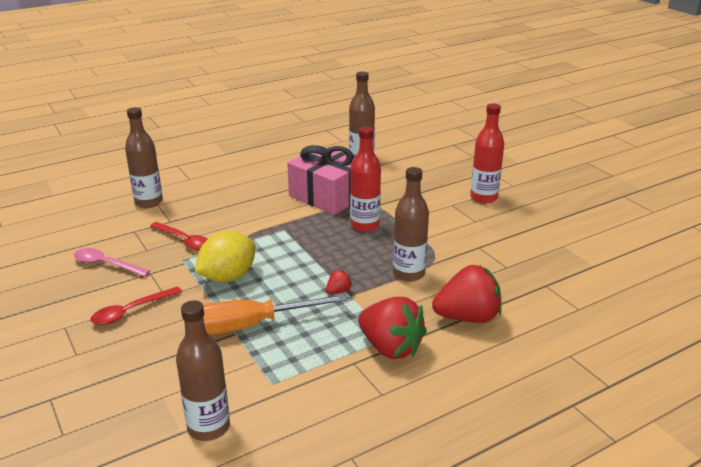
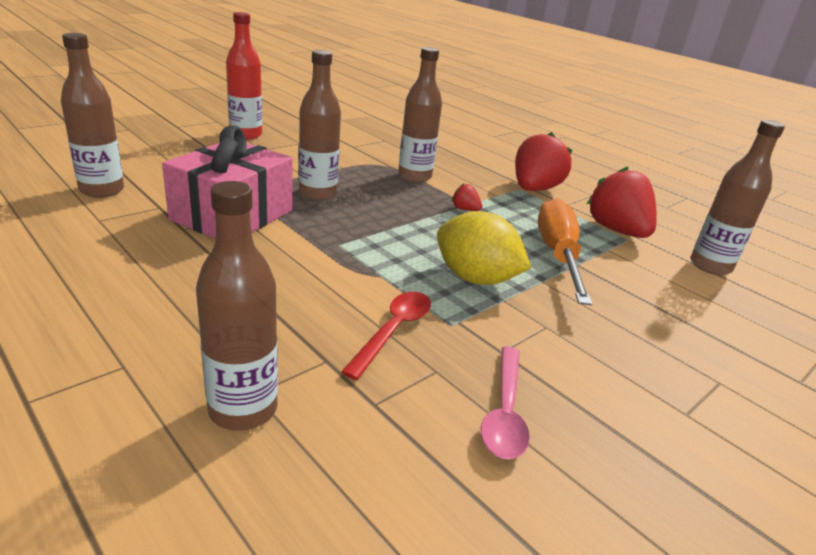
camera: 105 degrees left, 0 degrees up
(131, 311) = (601, 350): red spoon -> none
(251, 326) = (557, 255): orange screwdriver -> orange screwdriver turned 150 degrees counterclockwise
(365, 225) = (317, 193): red bottle -> brown bottle
(467, 317) = (470, 159): red strawberry -> red strawberry (617, 230)

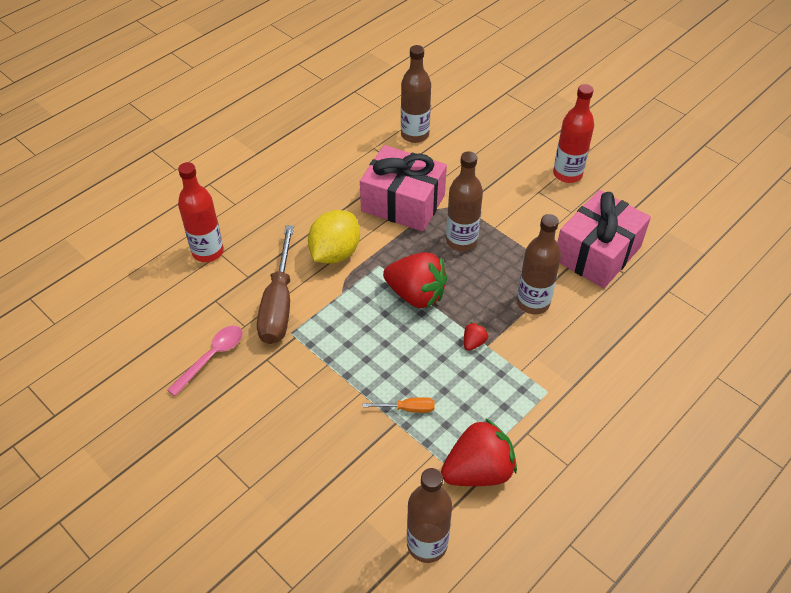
camera: 90 degrees right, 20 degrees up
(243, 409) = (208, 252): brown bottle -> red bottle
(359, 144) = (597, 253): none -> pink gift
(393, 331) = (279, 303): red spoon -> brown screwdriver
(475, 278) = (352, 347): yellow lemon -> yellow lemon (335, 253)
(504, 412) = (212, 357): pink spoon -> pink spoon turned 120 degrees clockwise
(534, 189) = (553, 406): red strawberry -> red strawberry (416, 294)
(557, 255) = (407, 408): orange screwdriver -> orange screwdriver, size x0.44

